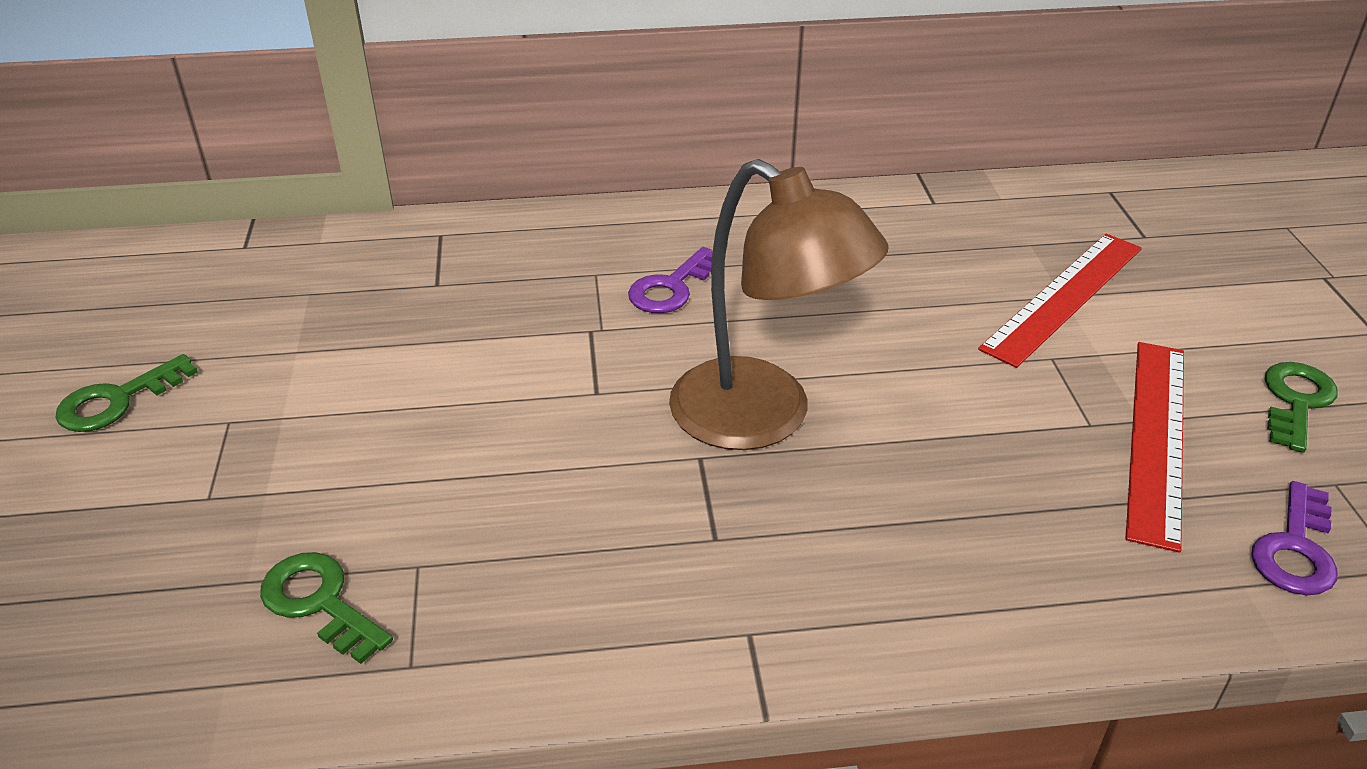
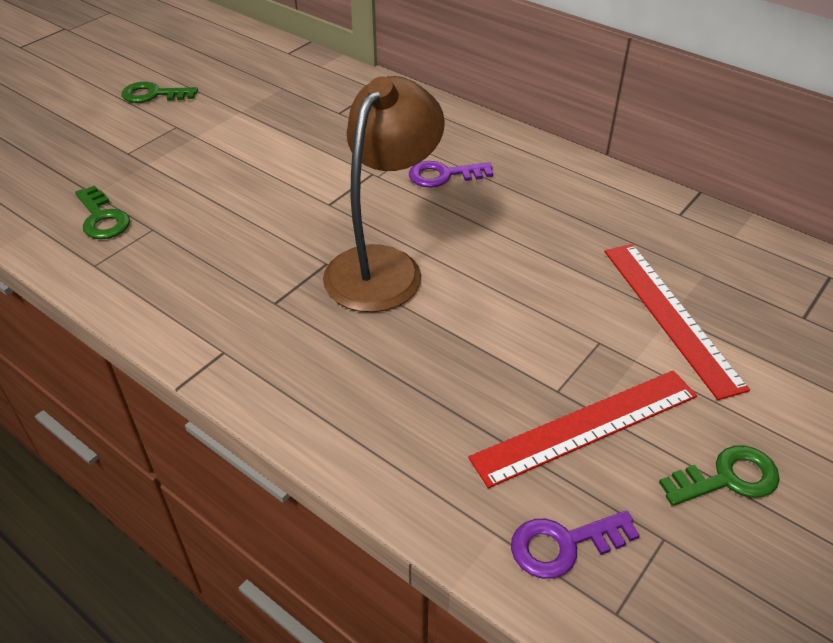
camera: 45 degrees right, 5 degrees up
(319, 602) = (102, 218): green key -> green key turned 150 degrees clockwise
(763, 419) = (383, 265): brown lamp -> brown lamp turned 150 degrees counterclockwise
(1064, 297) = (670, 315): red ruler -> red ruler turned 75 degrees clockwise

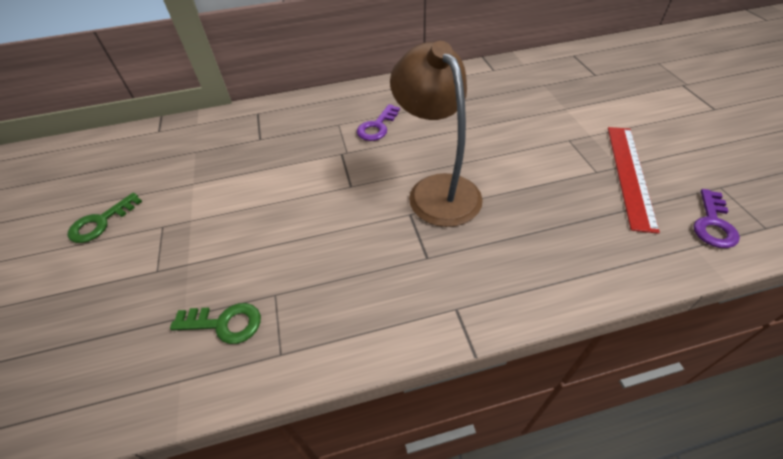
camera: 50 degrees left, 5 degrees up
(670, 315) = (566, 109): red ruler -> none
(728, 478) = (689, 147): green key -> none

